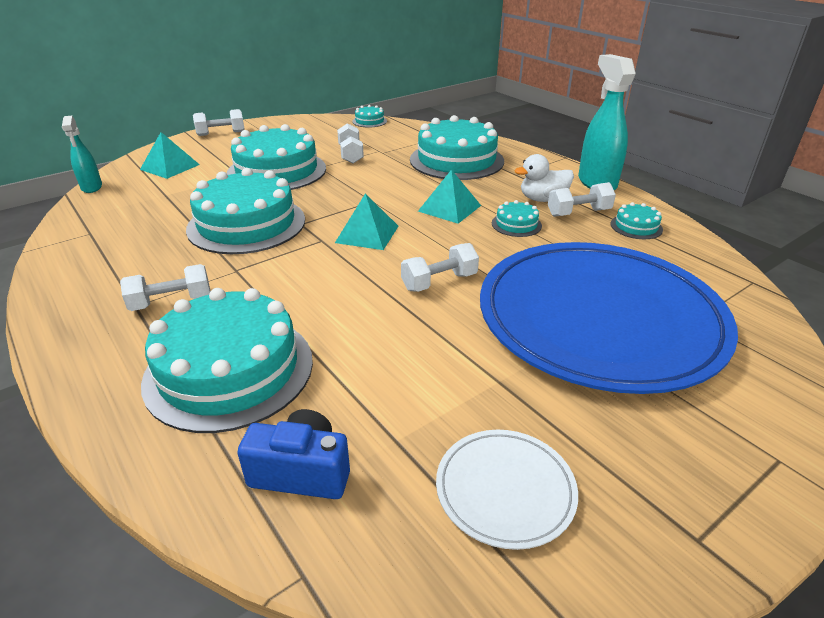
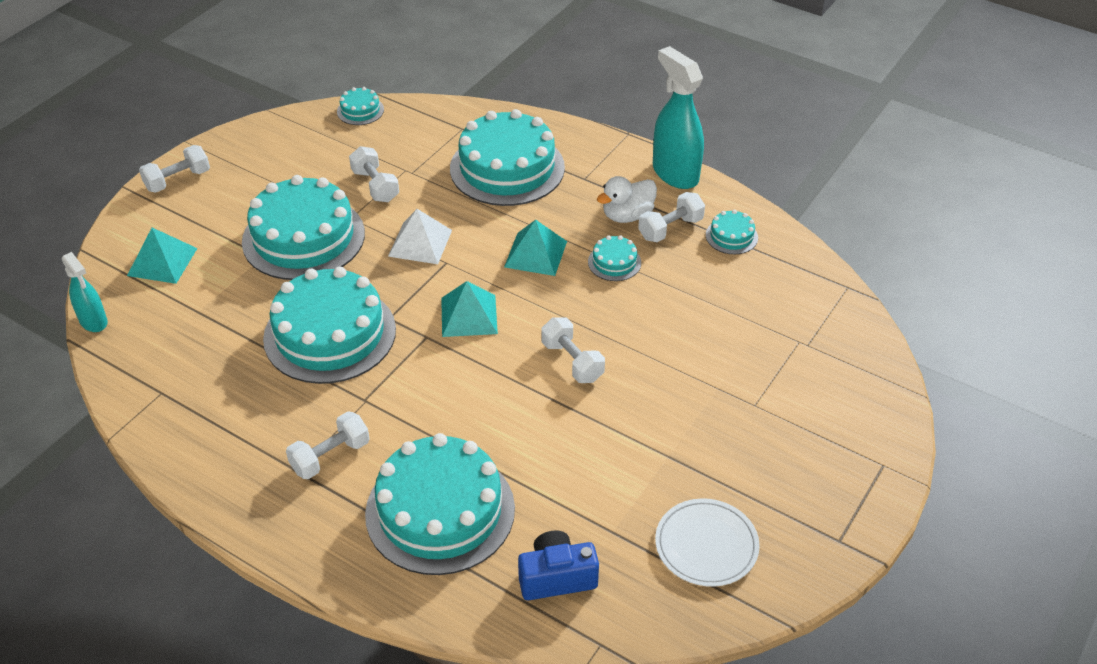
camera: 20 degrees left, 10 degrees up
(360, 187) = (420, 243): none -> white pyramid
(439, 282) = (572, 361): white dumbbell -> white dumbbell turned 75 degrees counterclockwise
(599, 319) = (728, 367): blue plate -> none

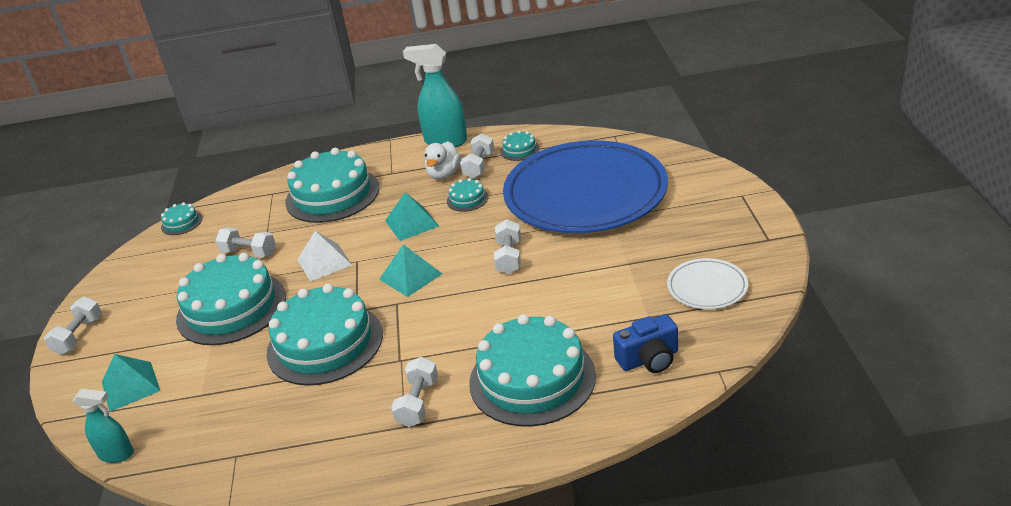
camera: 35 degrees left, 10 degrees down
(556, 577) = (649, 359): blue camera -> blue camera turned 150 degrees counterclockwise
(572, 361) = (509, 257): white dumbbell -> white dumbbell turned 75 degrees clockwise
(729, 339) = (585, 193): none -> blue plate

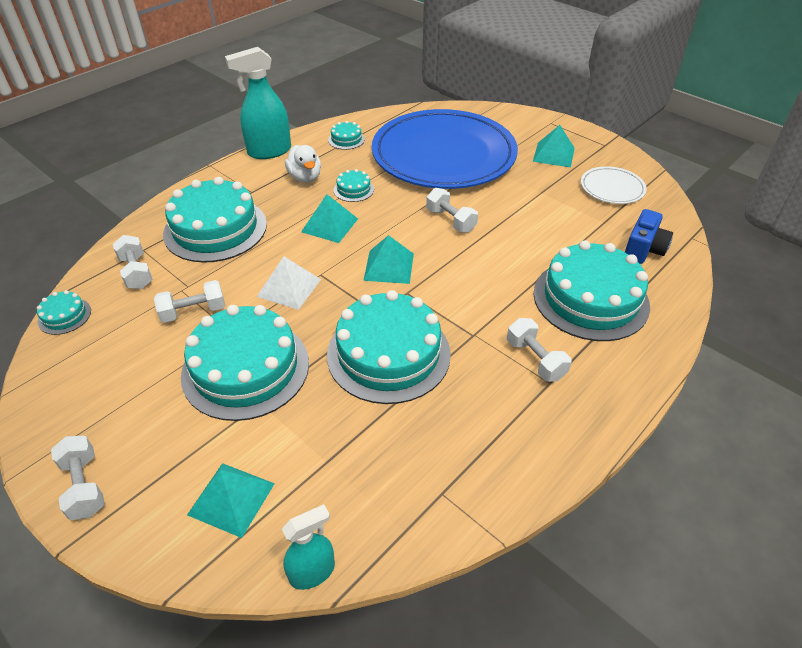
camera: 45 degrees left, 10 degrees up
(479, 166) = (328, 161): white dumbbell -> white dumbbell (136, 272)
(695, 230) = (554, 154): none -> turquoise pyramid

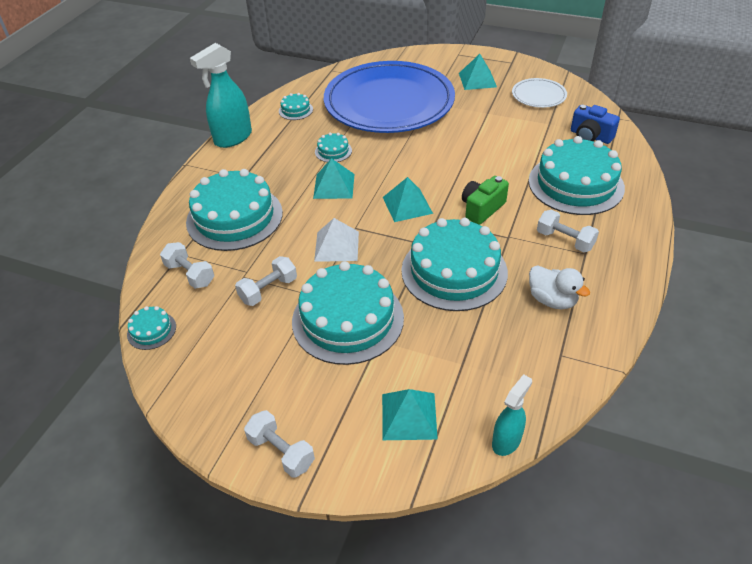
camera: 20 degrees left, 0 degrees up
(305, 177) = (283, 152): white duck -> white duck (552, 300)
(450, 220) = (431, 155): white dumbbell -> none
(465, 294) = (482, 209): none -> green camera
(643, 249) = (590, 136): blue camera -> blue camera turned 120 degrees clockwise

